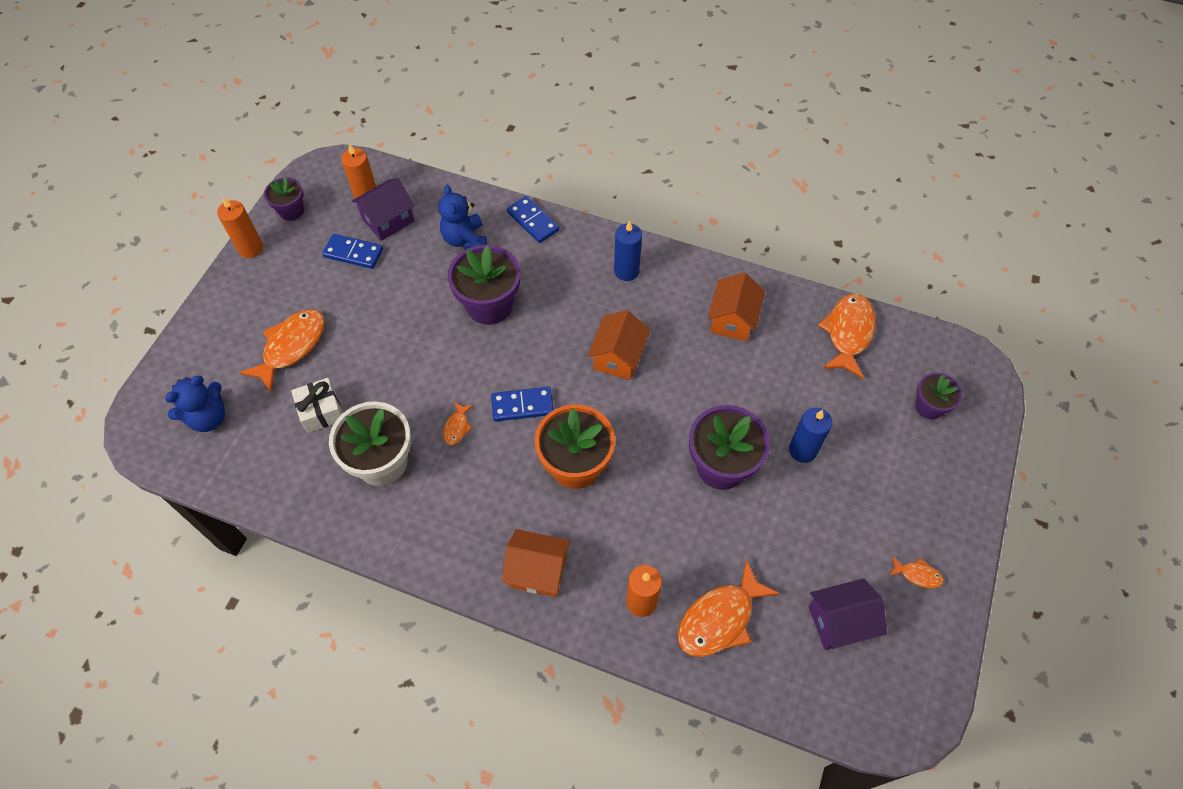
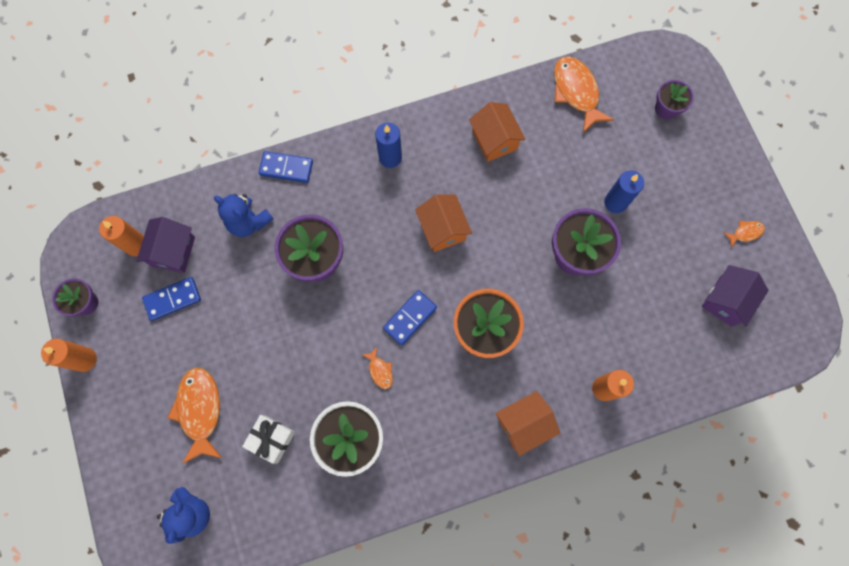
camera: 40 degrees left, 15 degrees up
(720, 618) = (658, 358): orange fish -> none

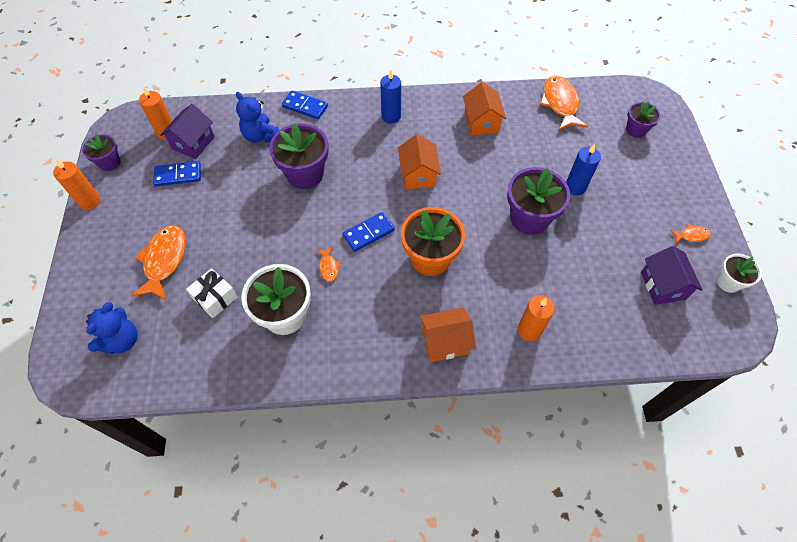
camera: 15 degrees right, 15 degrees down
(726, 301) = (663, 285): purple house -> purple house turned 60 degrees counterclockwise
(789, 279) = (728, 282): none -> white flower pot

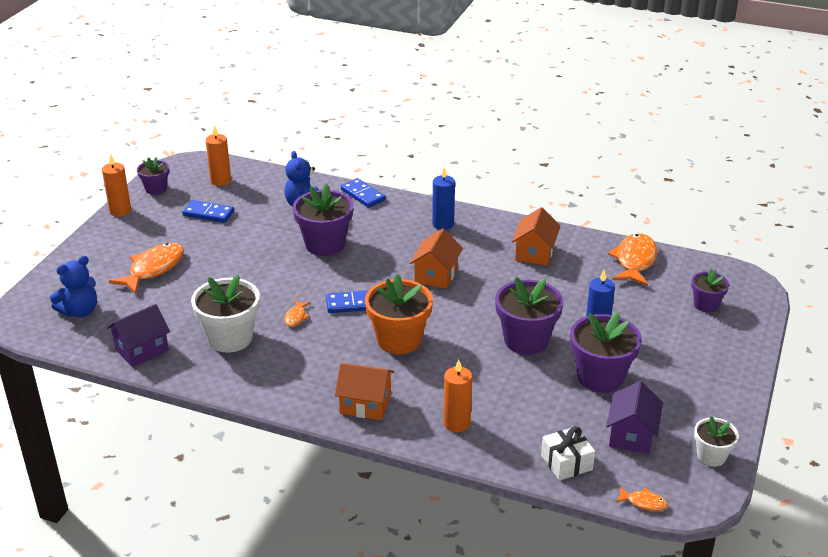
camera: 25 degrees right, 25 degrees down
(193, 143) = (239, 194): purple house -> purple house (142, 350)
(215, 298) = (178, 307): white gift -> white gift (566, 462)
(606, 234) = (600, 377): none -> purple flower pot
(691, 235) = (699, 406): orange fish -> orange fish (643, 502)

